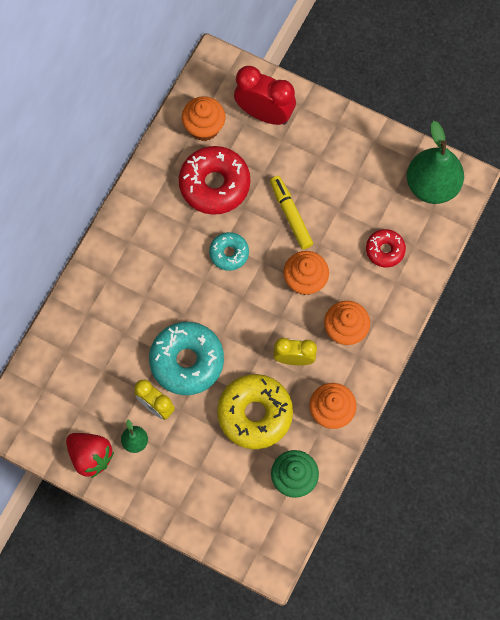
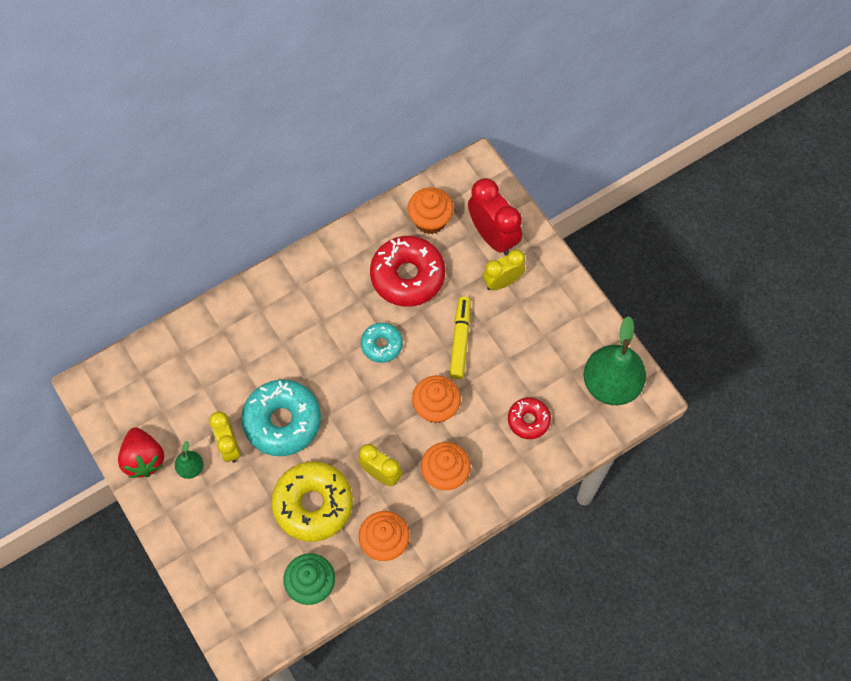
camera: 30 degrees right, 5 degrees down
(295, 148) = (502, 282): none -> yellow clock

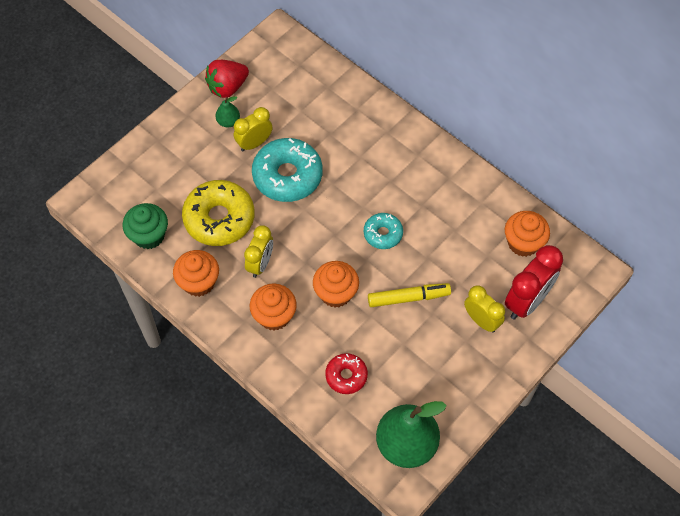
camera: 75 degrees right, 5 degrees down
(407, 276) = (458, 238): red donut -> none

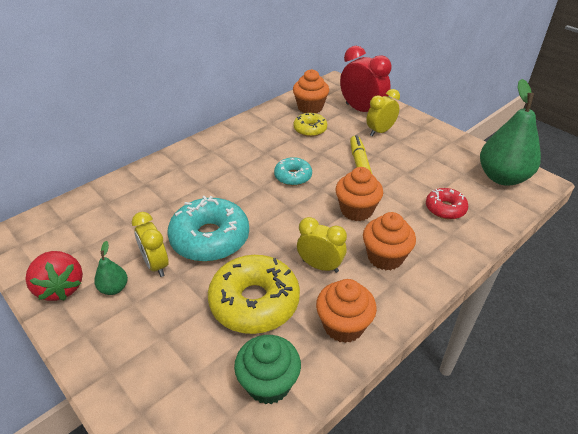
camera: 85 degrees left, 20 degrees down
(474, 245) = (310, 129): none -> yellow donut

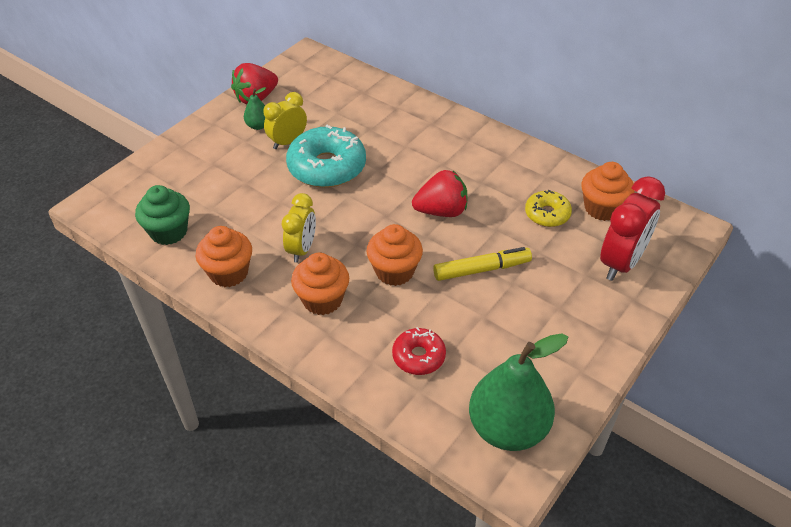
camera: 80 degrees right, 5 degrees up
(254, 302) = (251, 210): yellow donut -> none
(293, 176) = (441, 211): turquoise donut -> red strawberry
(380, 131) = (573, 285): yellow clock -> none

